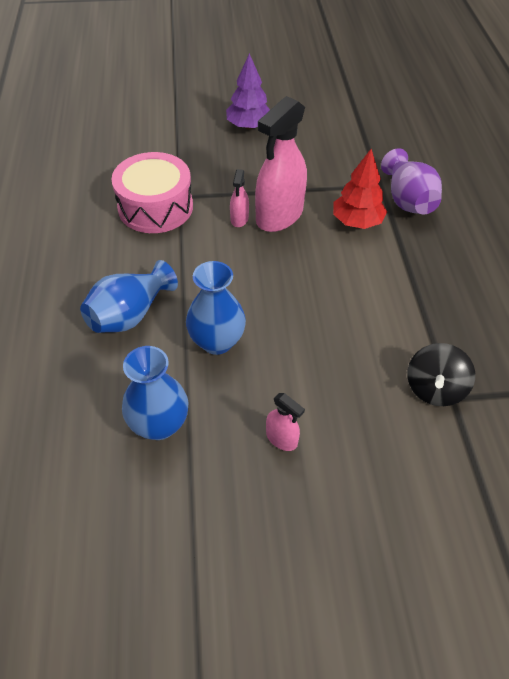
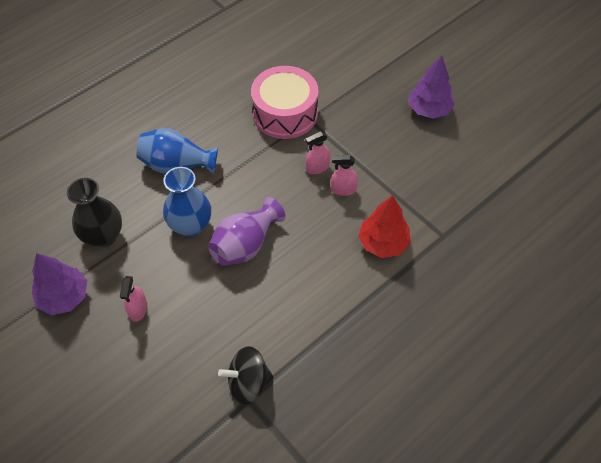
camera: 55 degrees right, 5 degrees up
(159, 424) = (103, 236): blue vase -> black vase
(207, 504) = (64, 297): none -> purple tree
(279, 216) = (343, 189): pink spray bottle -> pink spray bottle, size x0.46
(407, 200) = (443, 264): purple vase -> purple vase (245, 244)

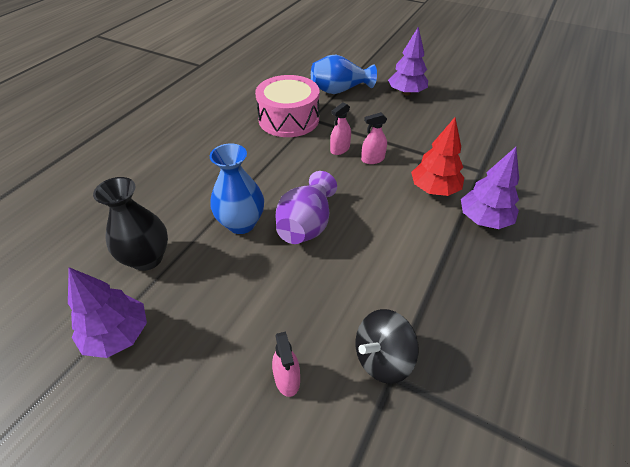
camera: 20 degrees left, 10 degrees down
(138, 309) = (216, 320): pink spray bottle -> pink spray bottle (287, 379)
(177, 165) = (204, 177): blue vase -> blue vase (339, 90)
(409, 290) = (484, 219): none -> purple tree

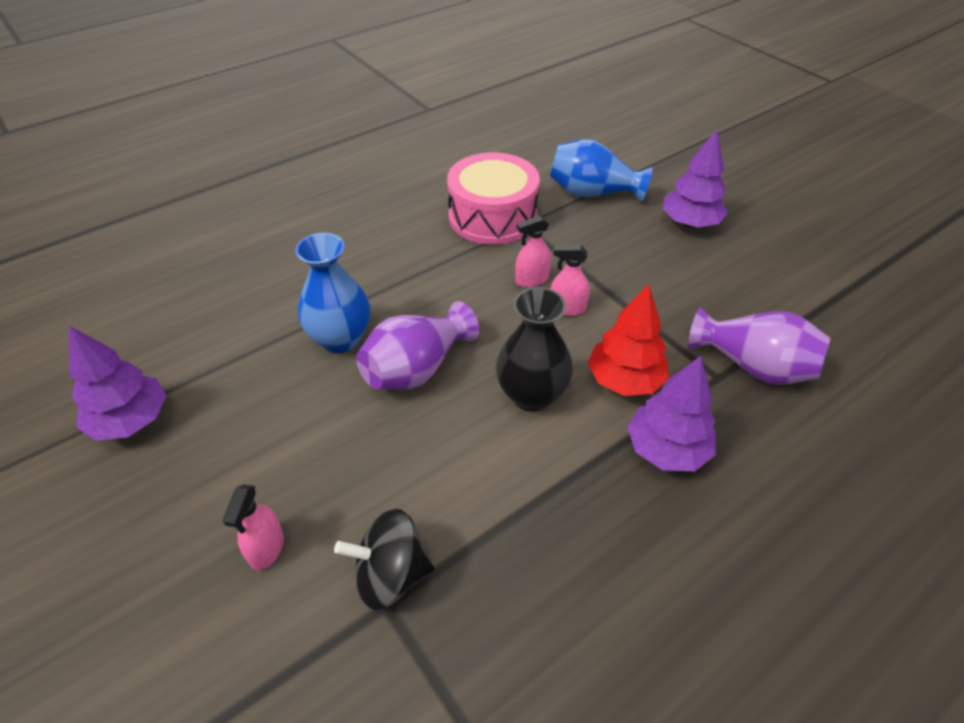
camera: 25 degrees right, 0 degrees up
(147, 258) = (212, 344): black vase -> black vase (531, 395)
(494, 159) = (753, 366): none -> purple vase

